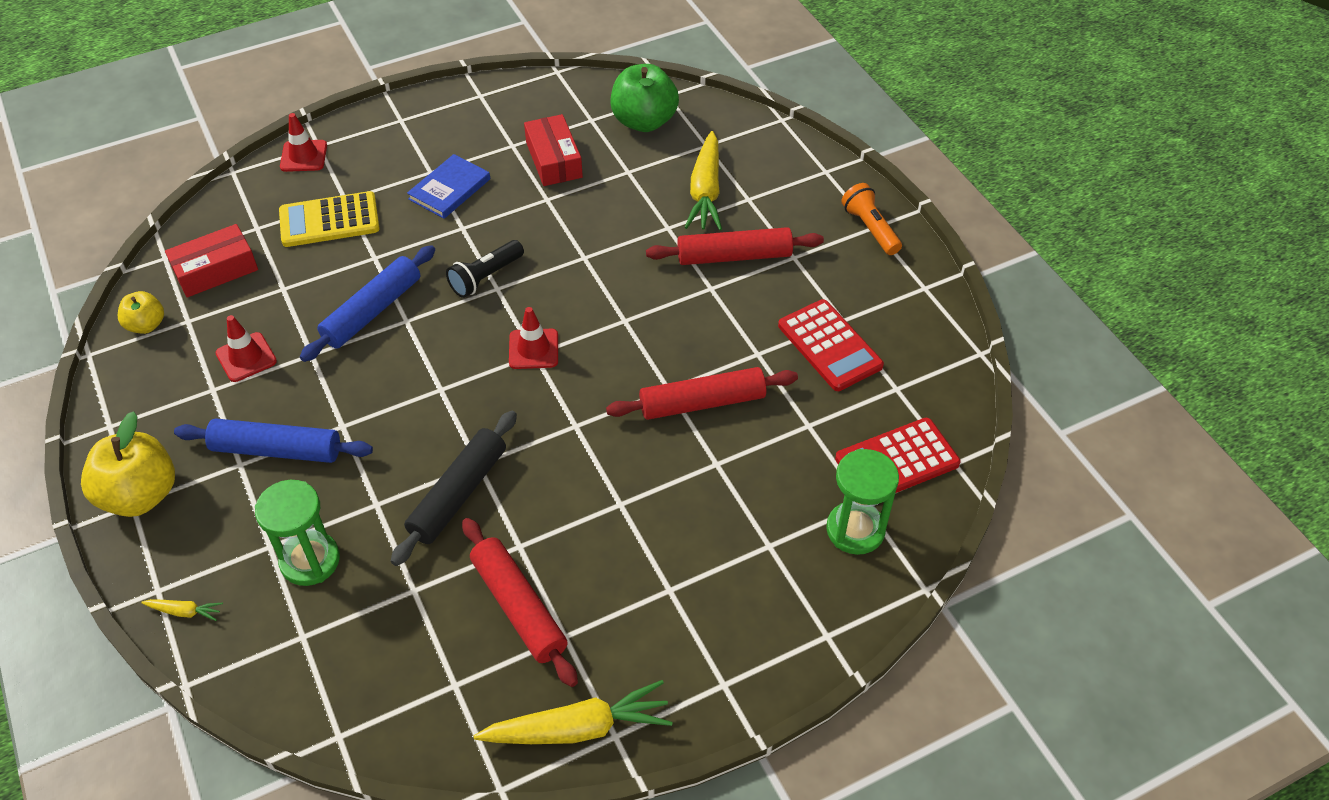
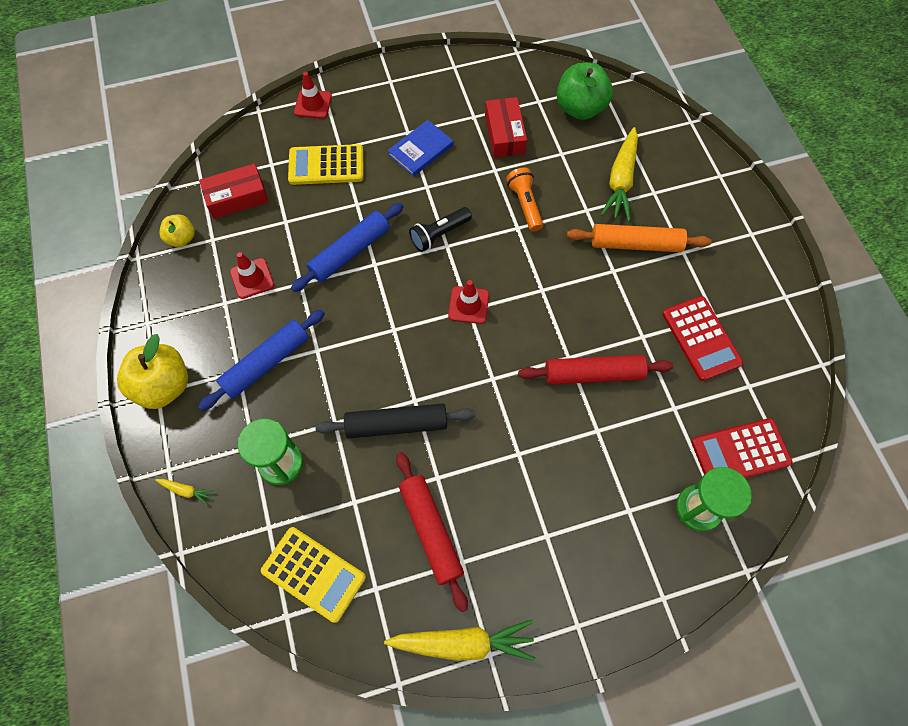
camera: 10 degrees right, 15 degrees up
(277, 450) = (266, 363): blue rolling pin -> blue rolling pin turned 60 degrees counterclockwise
(369, 681) = (313, 574): none -> yellow calculator
(458, 494) = (396, 424): black rolling pin -> black rolling pin turned 45 degrees clockwise
(734, 256) = (636, 244): red rolling pin -> orange rolling pin
(870, 228) = (749, 234): orange flashlight -> orange flashlight (525, 204)

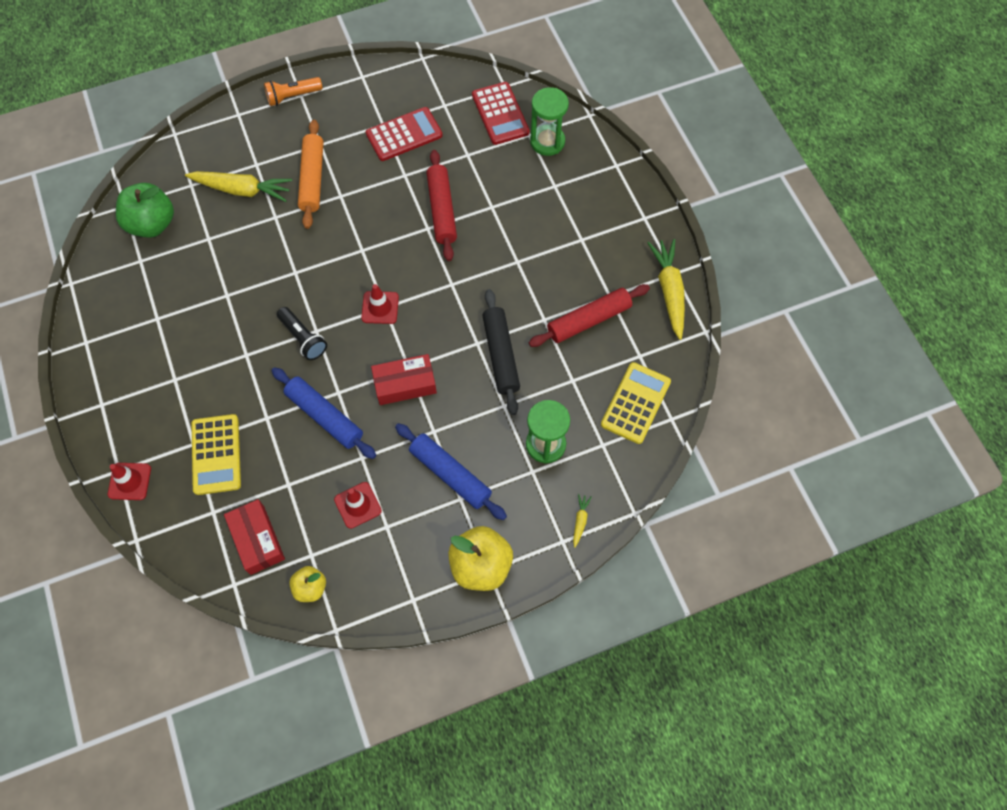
camera: 95 degrees left, 0 degrees up
(420, 150) = (199, 364): blue book -> none
(504, 134) = (182, 289): red box -> red box (405, 384)
(525, 204) = (269, 267): orange flashlight -> orange flashlight (292, 96)

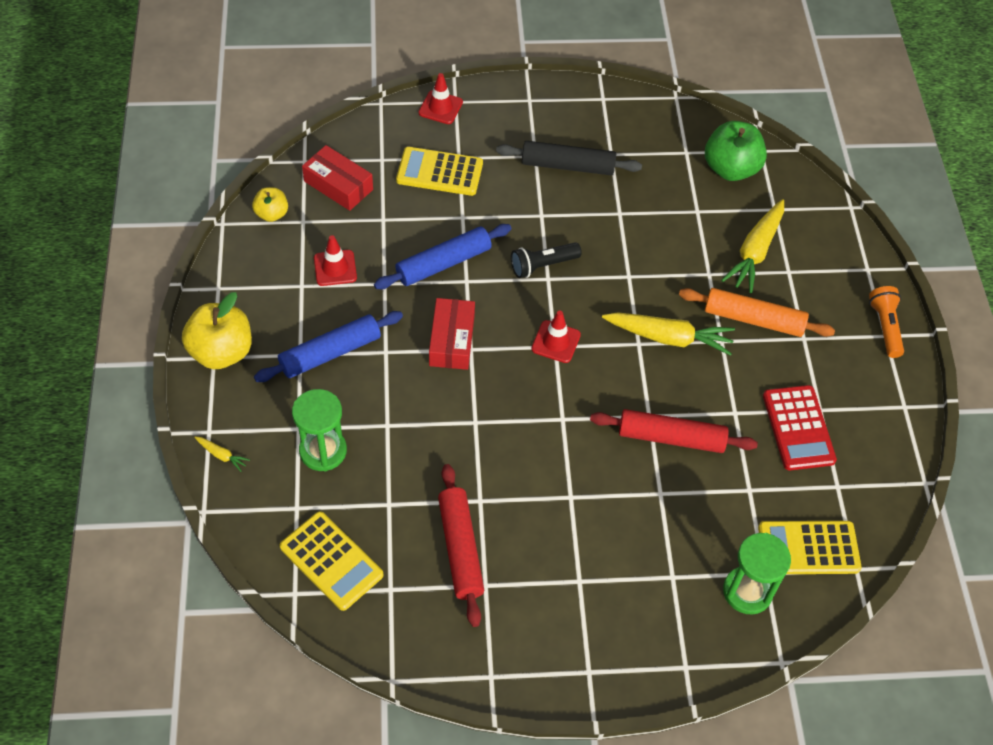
camera: 105 degrees right, 10 degrees down
(257, 540) = (338, 185): red box -> red box turned 45 degrees clockwise
(500, 114) = (808, 548): red calculator -> yellow calculator
(500, 355) = (450, 440): black rolling pin -> black rolling pin (567, 165)
(669, 291) = (467, 659): yellow carrot -> yellow carrot (669, 338)

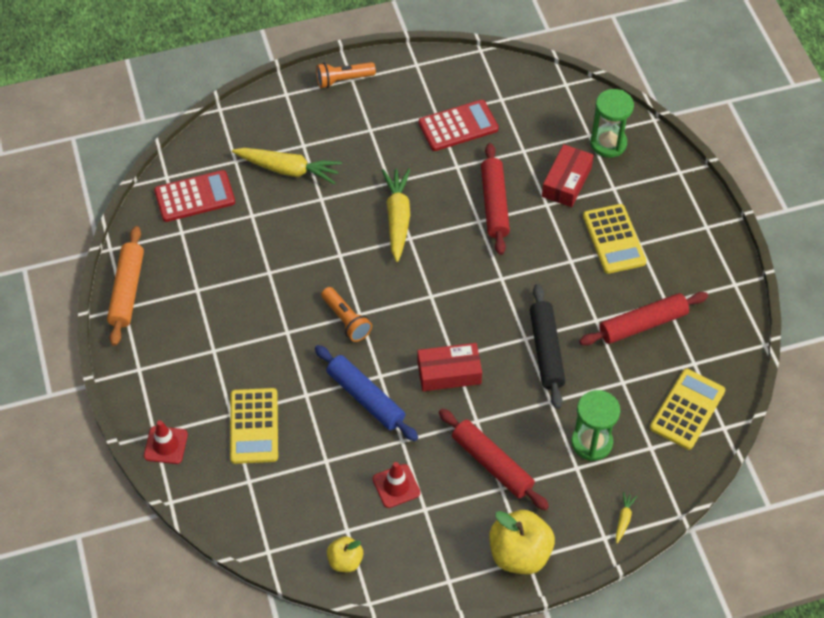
camera: 100 degrees left, 0 degrees up
(330, 353) = (492, 464): blue rolling pin -> red rolling pin
(338, 185) = (293, 511): red box -> red box (566, 182)
(543, 265) = (346, 320): black flashlight -> orange flashlight
(556, 342) = (426, 296): red traffic cone -> none
(567, 165) = (220, 322): black rolling pin -> black rolling pin (546, 351)
(730, 169) = (194, 197): green apple -> red calculator
(753, 319) = (361, 164): orange rolling pin -> orange rolling pin (127, 290)
(808, 548) = (560, 112): yellow calculator -> yellow calculator (614, 239)

